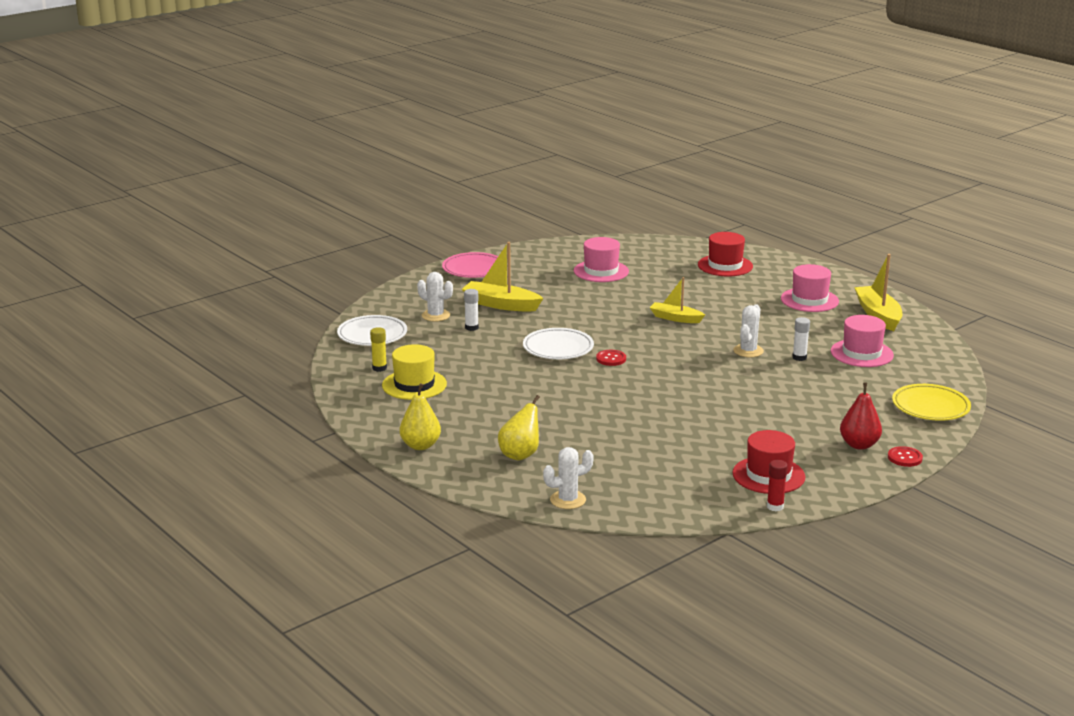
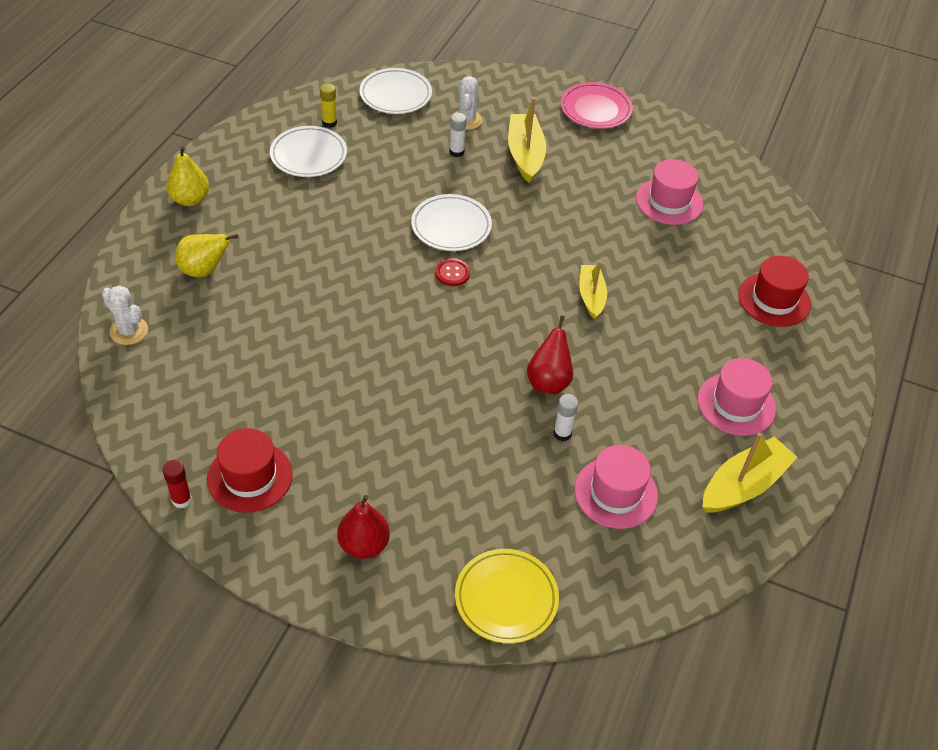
camera: 60 degrees right, 25 degrees up
(414, 385) = (308, 155): yellow hat -> white plate
(748, 351) = (548, 382): white cactus -> red pear
(904, 458) = (353, 598): red button -> none

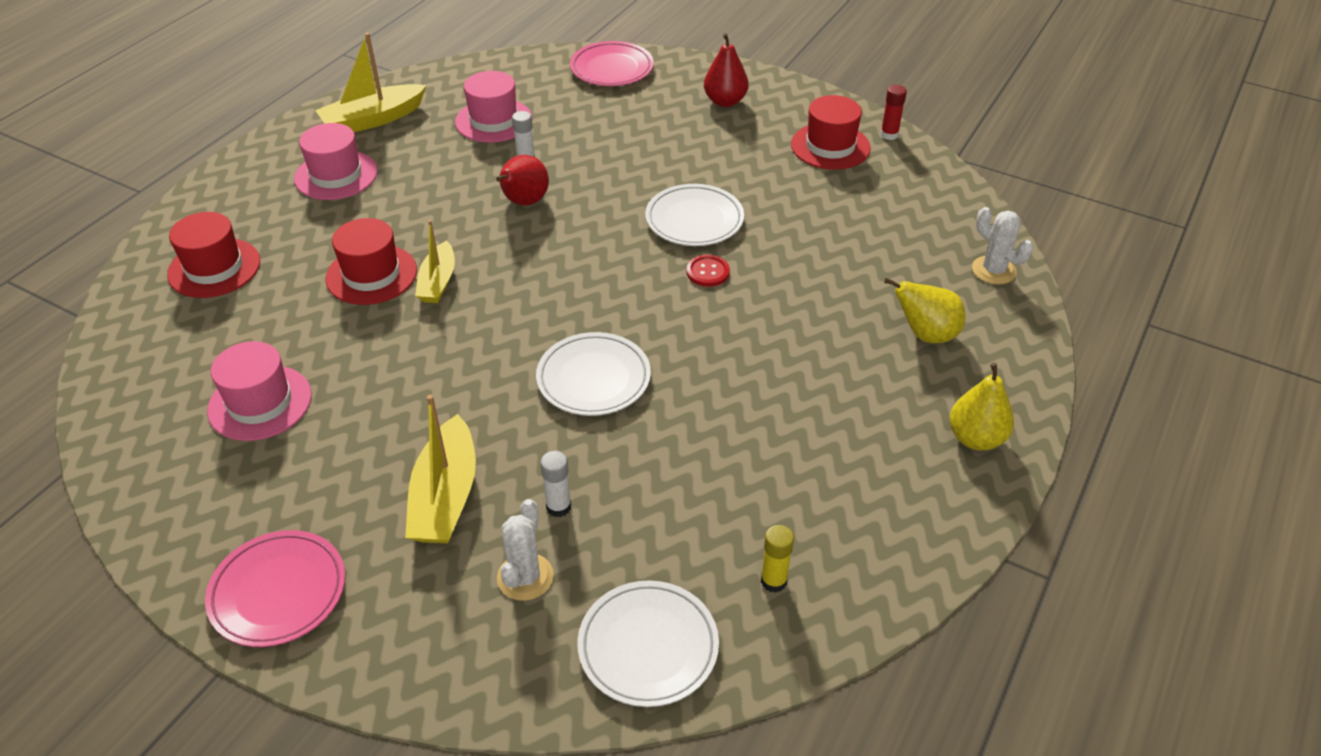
camera: 170 degrees left, 5 degrees down
(308, 155) = (805, 511): white plate -> white plate (694, 220)
(452, 273) = (604, 316): red button -> red button (708, 272)
(506, 598) = (612, 69): yellow plate -> pink plate
(647, 300) = (371, 274): none -> red hat

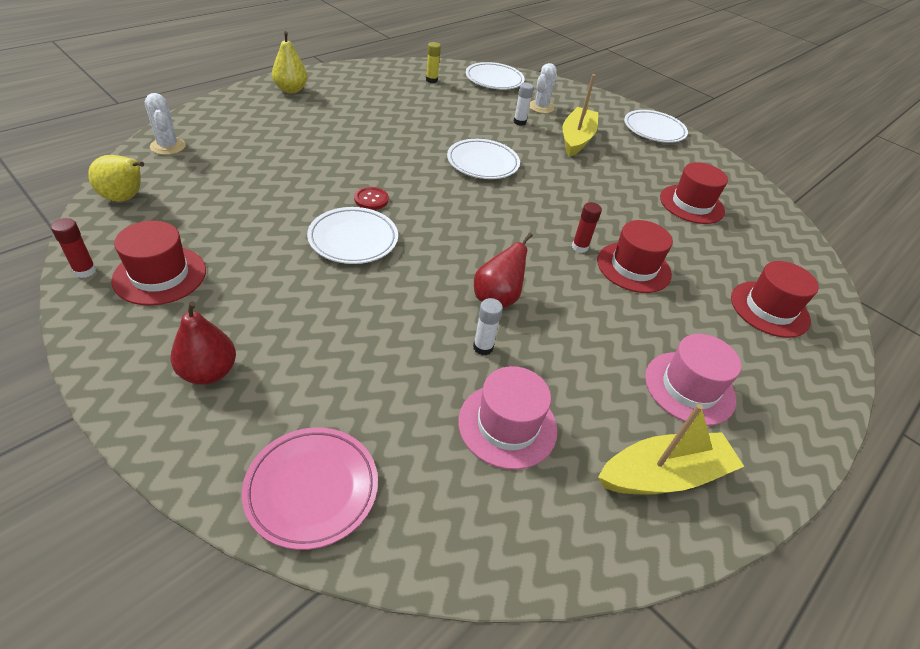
camera: 170 degrees left, 0 degrees up
(260, 403) = (691, 204): pink hat -> red hat
(278, 592) = (654, 130): pink plate -> white plate
(438, 282) = (579, 247): yellow boat -> red glue stick
(925, 334) = (261, 130): yellow pear -> yellow pear (125, 198)

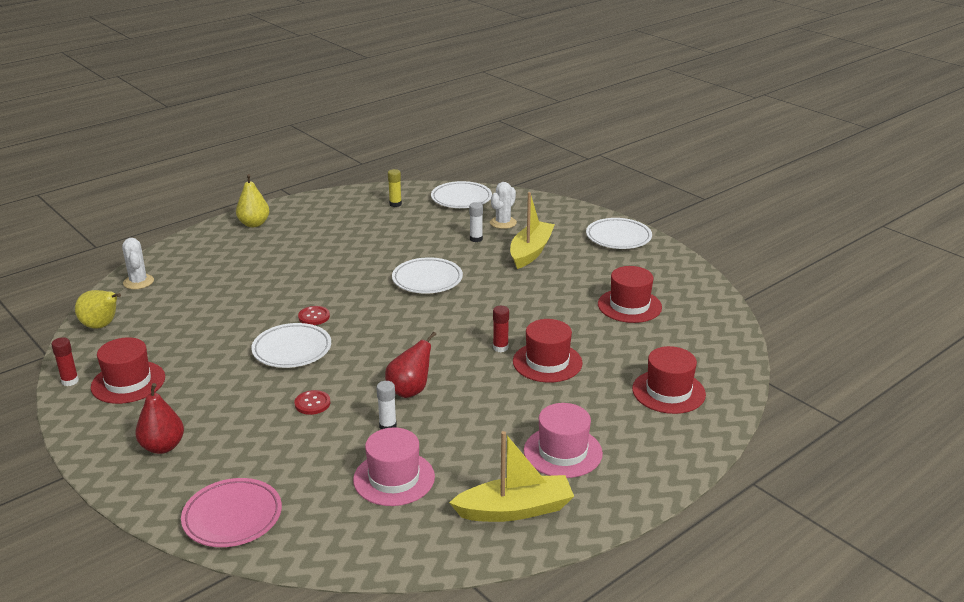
camera: 10 degrees right, 15 degrees down
(388, 312) = (312, 403): none -> red button

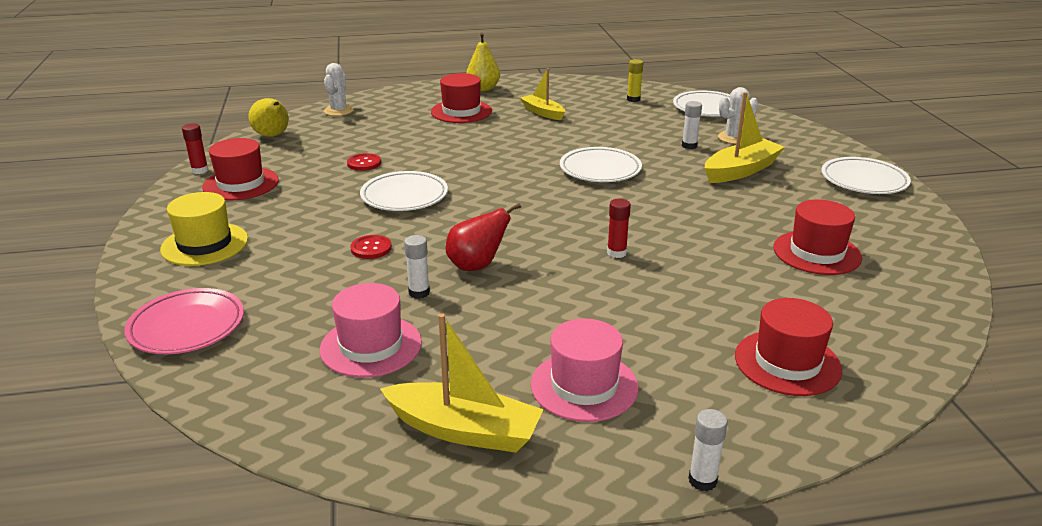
camera: 30 degrees right, 0 degrees up
(163, 447) = (205, 244): red pear -> yellow hat
(314, 317) = (455, 174): red button -> red button (364, 163)
(331, 236) = (543, 113): none -> yellow boat
(547, 362) = (657, 283): red hat -> red hat (461, 111)
(677, 483) = (702, 480): none -> white glue stick

